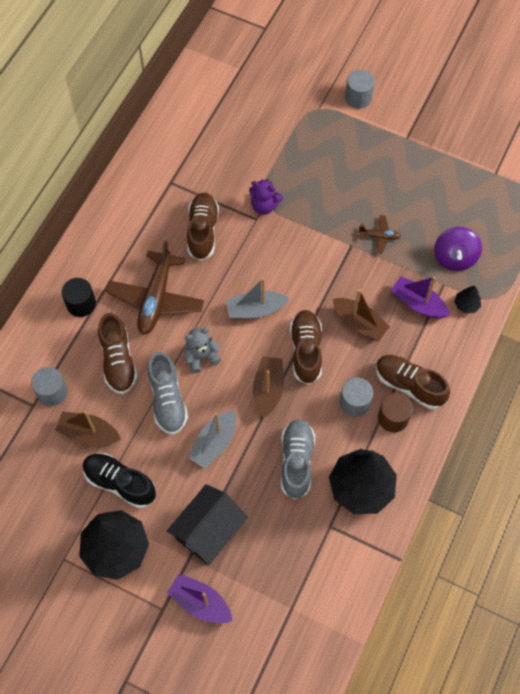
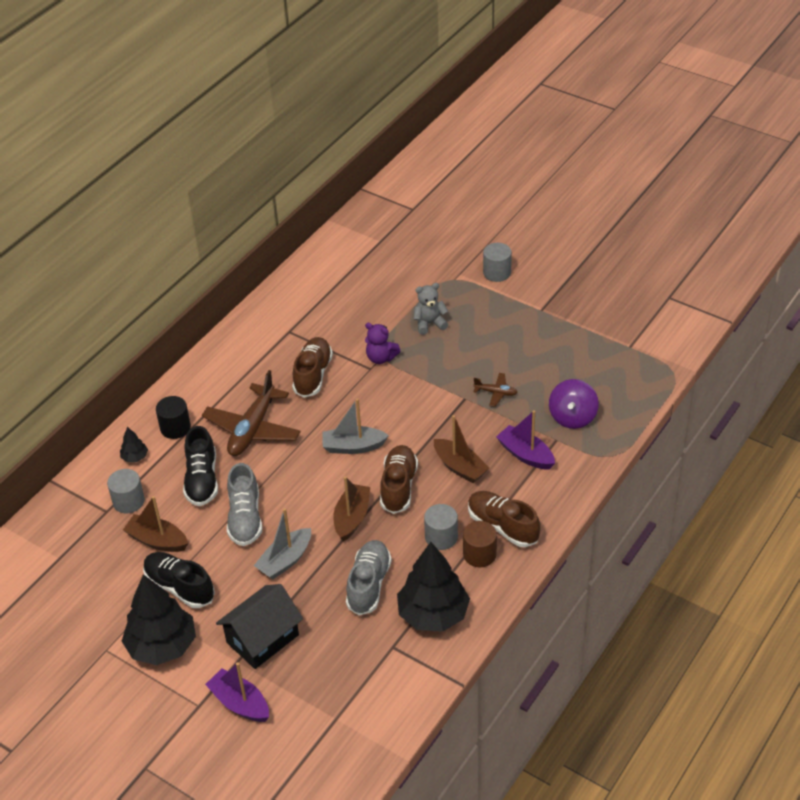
camera: 10 degrees right, 20 degrees down
(118, 361) = (202, 480): brown shoe -> black shoe
(201, 357) = (288, 483): grey teddy bear -> grey teddy bear (429, 323)
(466, 305) = (577, 460): black tree -> black tree (135, 457)

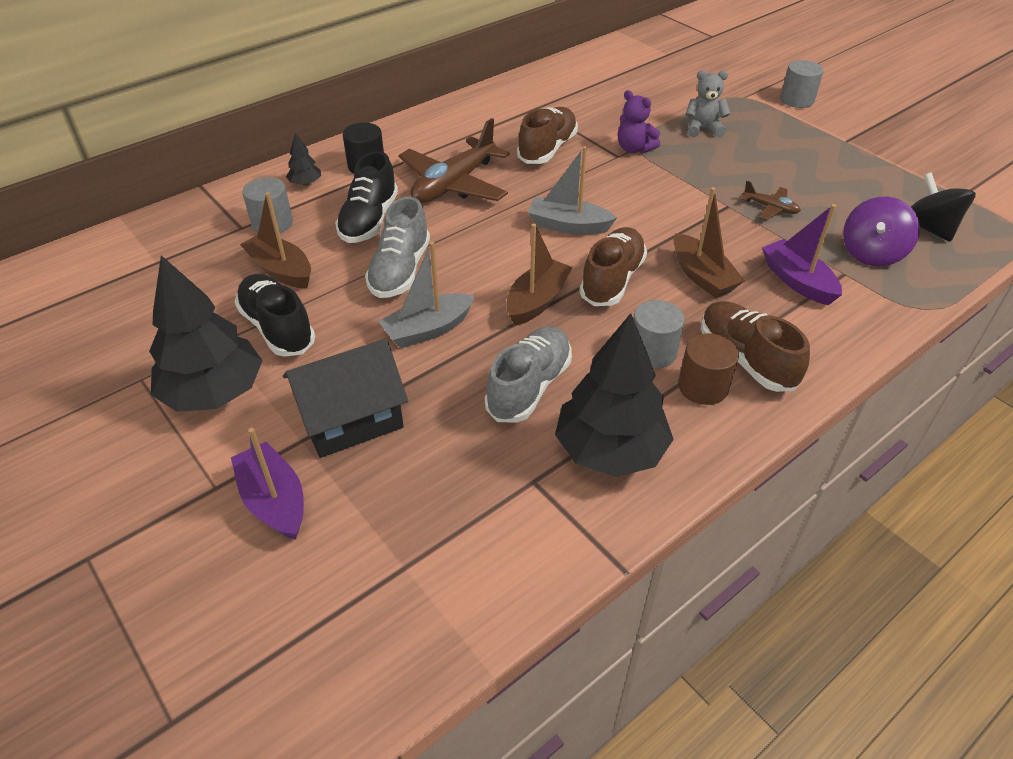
camera: 15 degrees right, 0 degrees up
(609, 384) = (928, 228): none -> black spinning top

